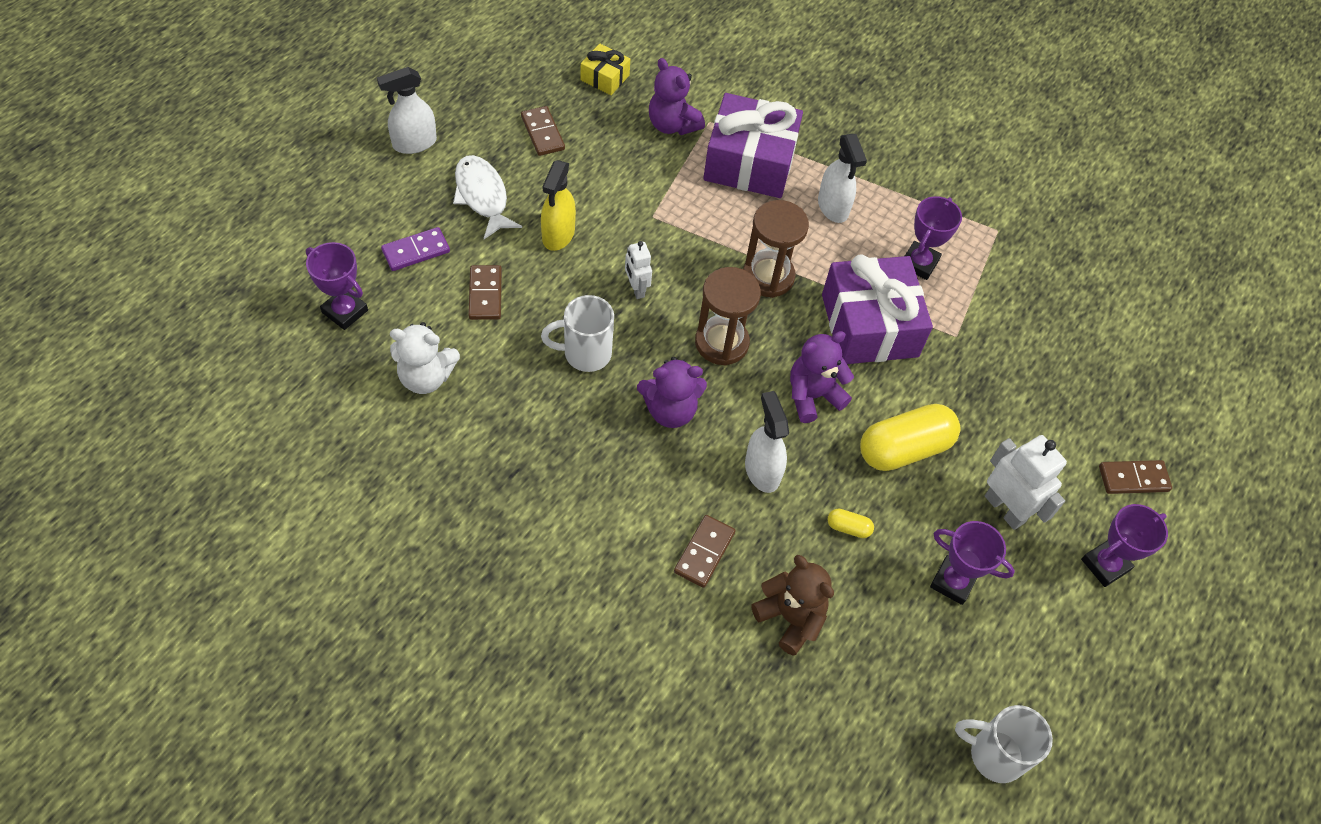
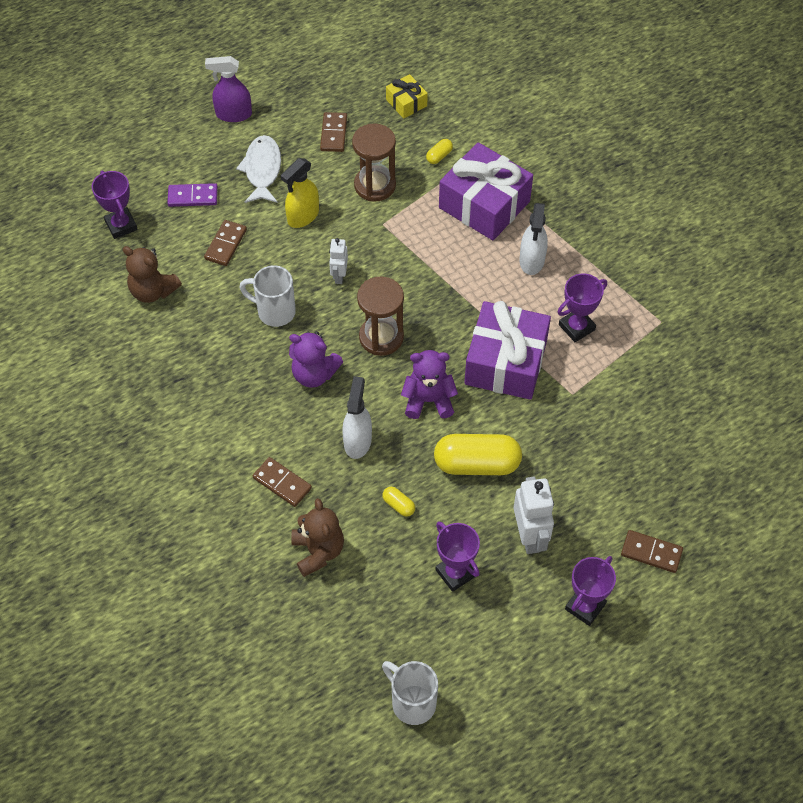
camera: 30 degrees right, 0 degrees up
(414, 143) = (233, 114): white spray bottle -> purple spray bottle
(426, 377) = (153, 291): white teddy bear -> brown teddy bear
(672, 125) = (439, 156): purple teddy bear -> yellow capsule
(704, 552) = (282, 483): brown domino -> brown domino turned 75 degrees clockwise
(768, 276) = (447, 299): brown hourglass -> brown hourglass (375, 185)
(1105, 565) = (585, 607): purple trophy -> purple trophy turned 45 degrees counterclockwise

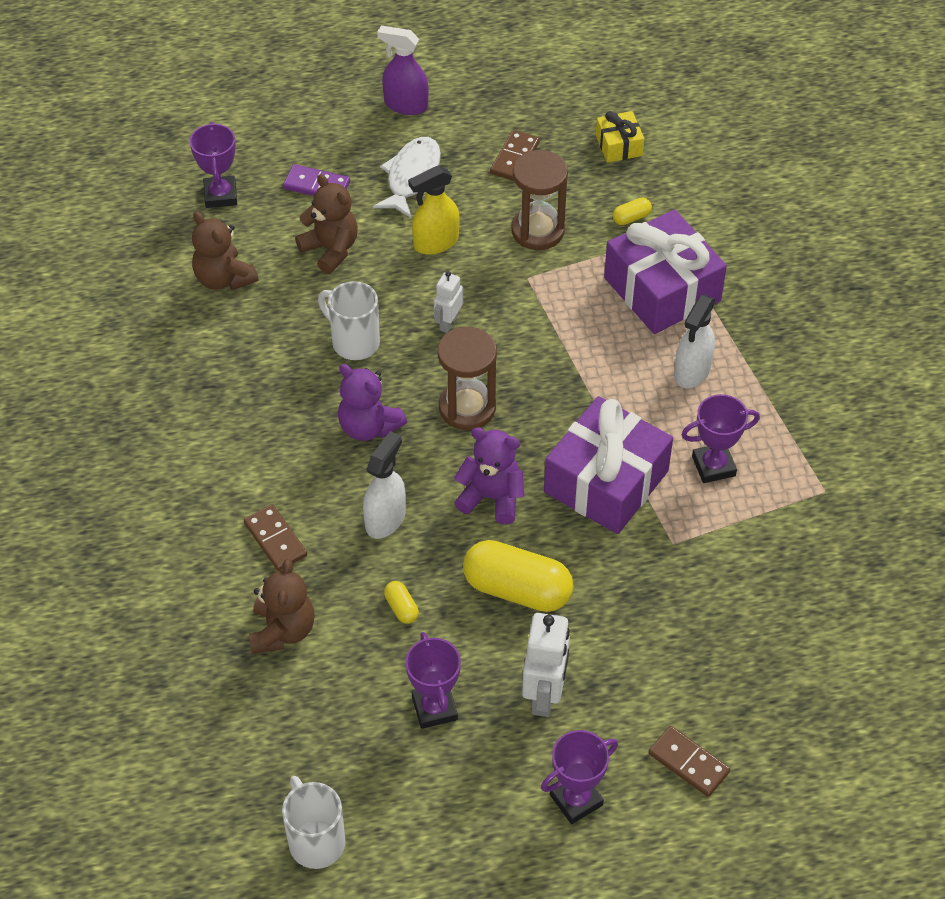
camera: 20 degrees right, 5 degrees down
(225, 244) = (330, 249): brown domino -> brown teddy bear

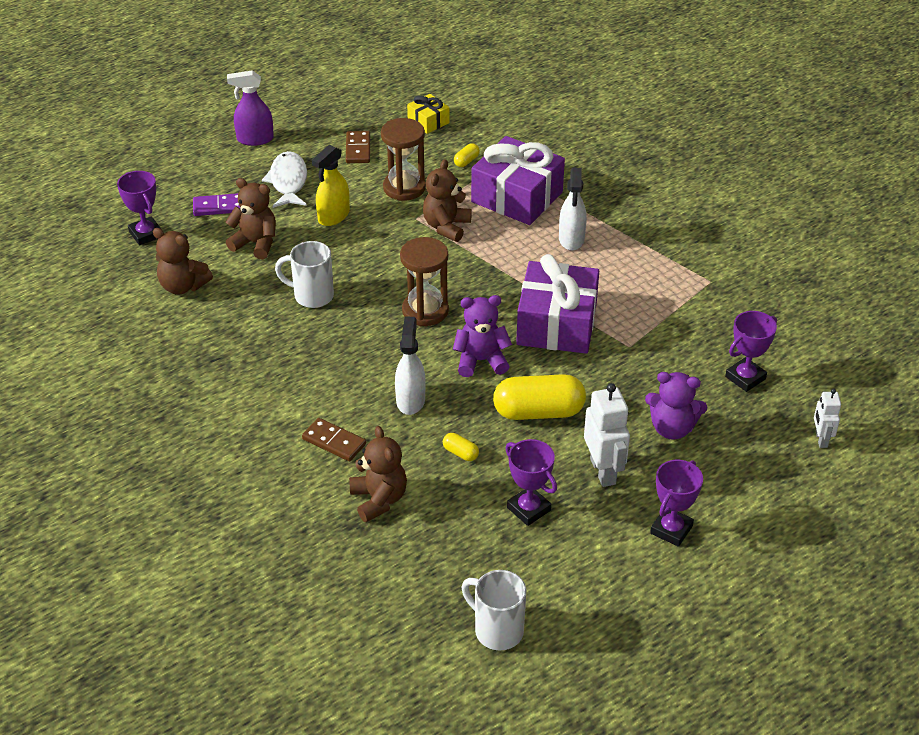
camera: 25 degrees left, 10 degrees down
(368, 426) = (358, 346): purple teddy bear -> purple teddy bear (672, 428)
(448, 323) = (376, 262): white robot -> white robot (821, 439)
(555, 302) = (446, 227): none -> brown teddy bear
(688, 763) = (733, 477): brown domino -> none
(713, 466) = (625, 291): purple trophy -> purple trophy (745, 378)

